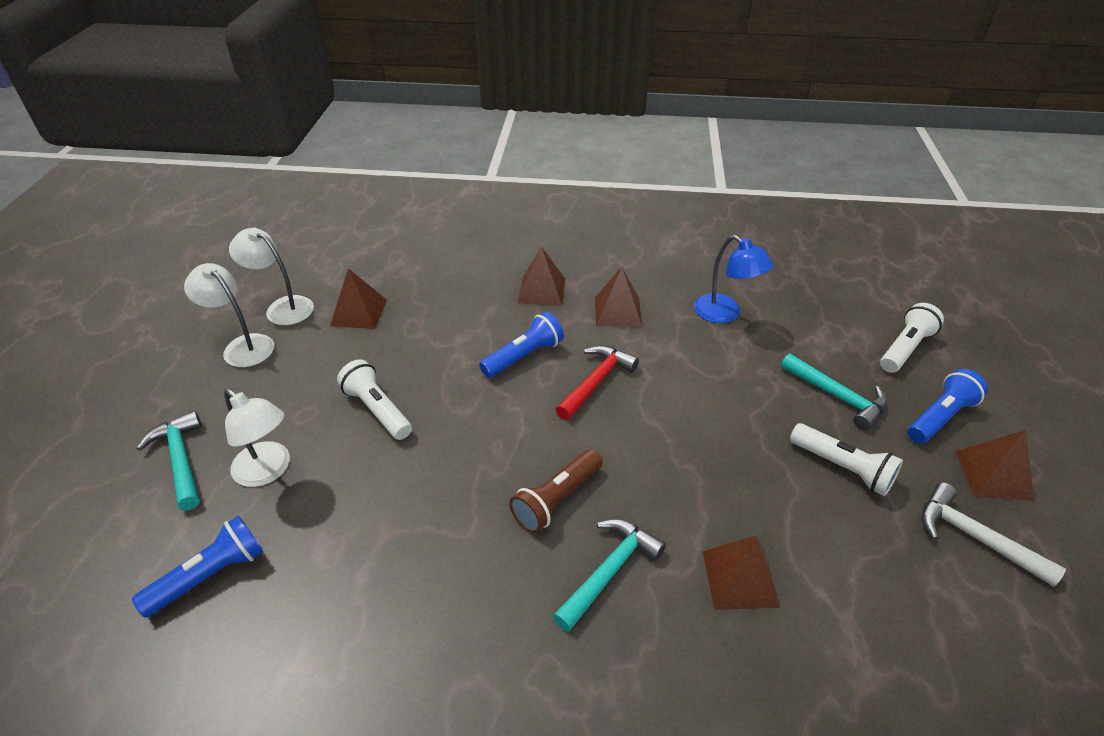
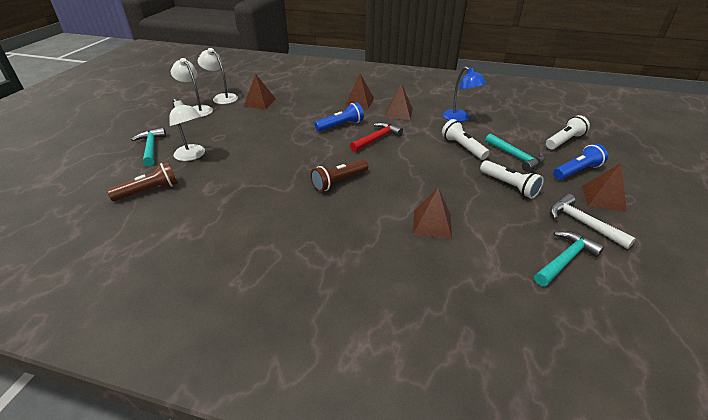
camera: 10 degrees right, 5 degrees down
(210, 575) = (149, 191): blue flashlight -> brown flashlight
(377, 410) = (256, 139): white flashlight -> white flashlight (463, 147)
(609, 571) = (357, 213): turquoise hammer -> turquoise hammer (565, 260)

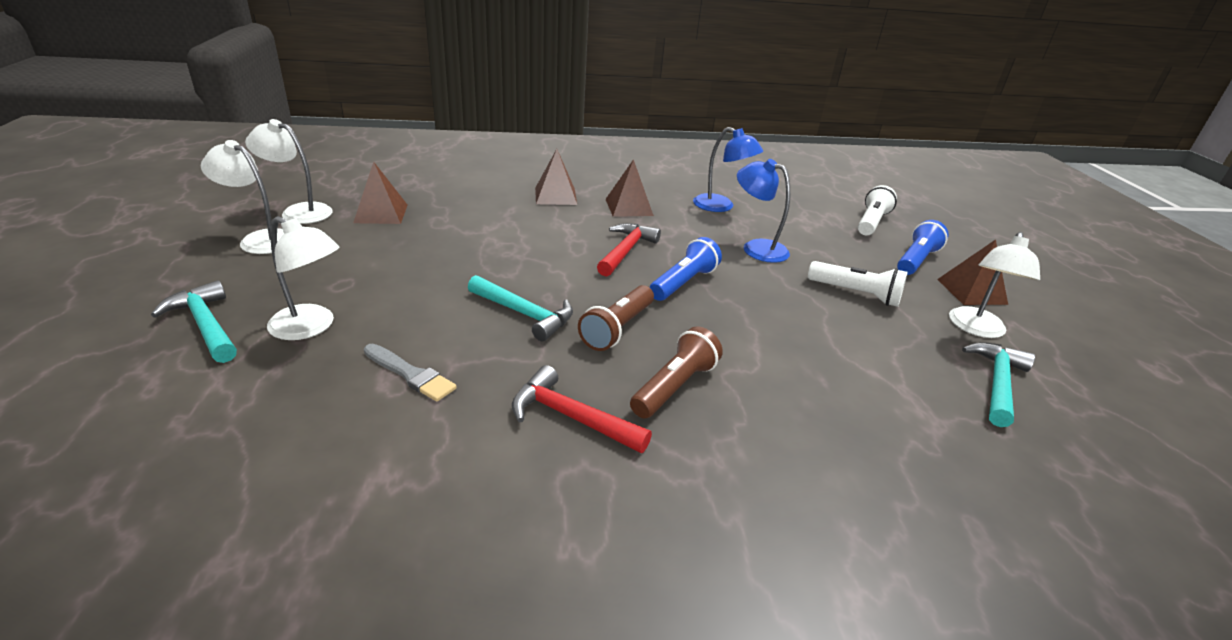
camera: 25 degrees left, 5 degrees down
(149, 191) = (260, 412): brown flashlight -> brown flashlight (674, 387)
(220, 186) = (410, 374): none -> grey brush
(281, 222) = (571, 417): none -> red hammer
(340, 125) = (553, 237): blue flashlight -> blue flashlight (683, 283)
(432, 224) = (802, 369): brown pyramid -> none
(463, 147) = (756, 248): white flashlight -> blue lamp
(515, 157) = (832, 252): turquoise hammer -> turquoise hammer (524, 314)
(582, 223) = (976, 329): white hammer -> white lamp

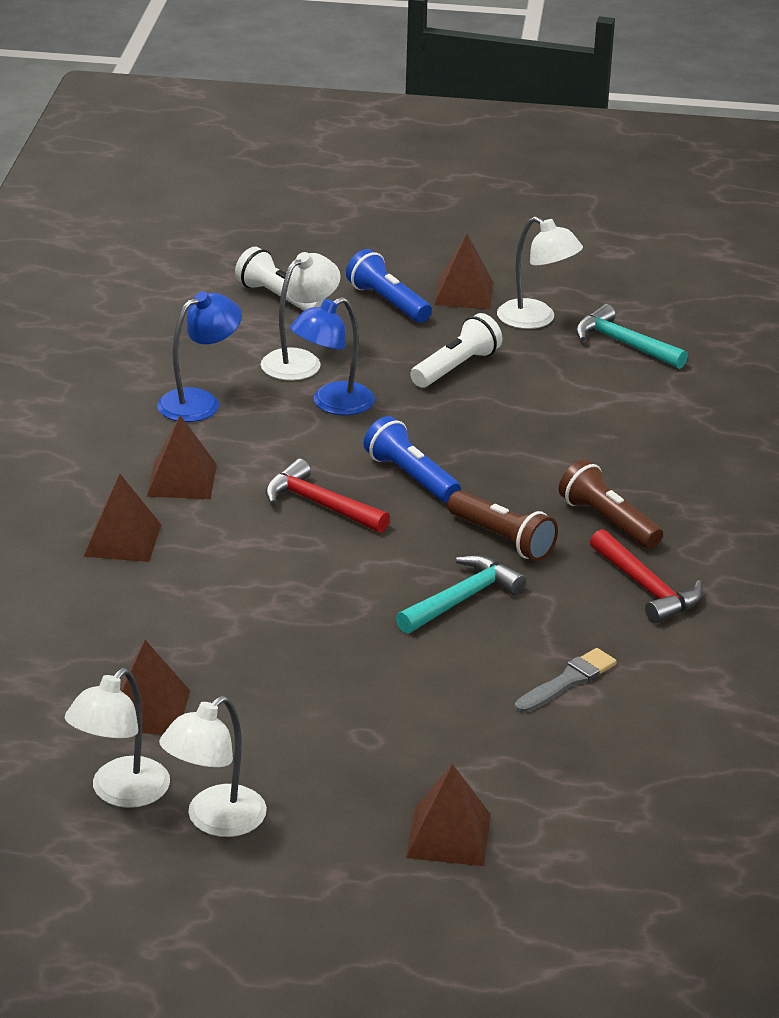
camera: 75 degrees left, 0 degrees up
(206, 325) = (449, 835): turquoise hammer -> brown pyramid
(311, 327) = (466, 754): white lamp -> white lamp (300, 360)
(571, 417) = (646, 587): red hammer -> red hammer turned 75 degrees counterclockwise

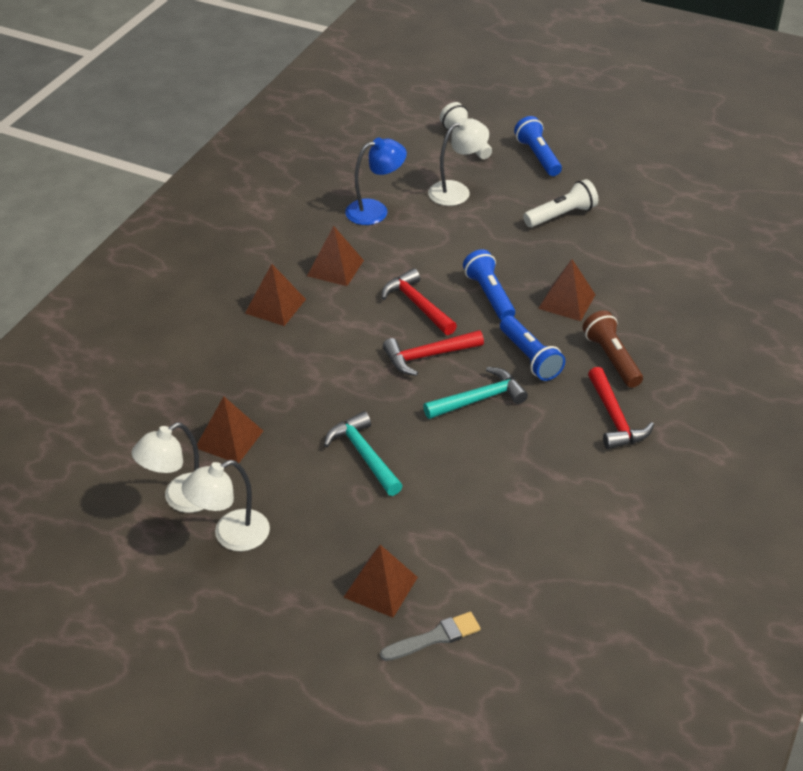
camera: 20 degrees right, 10 degrees up
(332, 404) = (463, 228): blue lamp -> none
(367, 562) = (428, 356): none -> red hammer
(464, 293) = (594, 158): brown pyramid -> brown pyramid (567, 301)
(502, 539) = (530, 357): brown flashlight -> blue flashlight
(536, 319) = (635, 187): white lamp -> none
(568, 681) = (522, 482): grey brush -> grey brush (434, 637)
(624, 344) = (690, 218): turquoise hammer -> turquoise hammer (364, 455)

